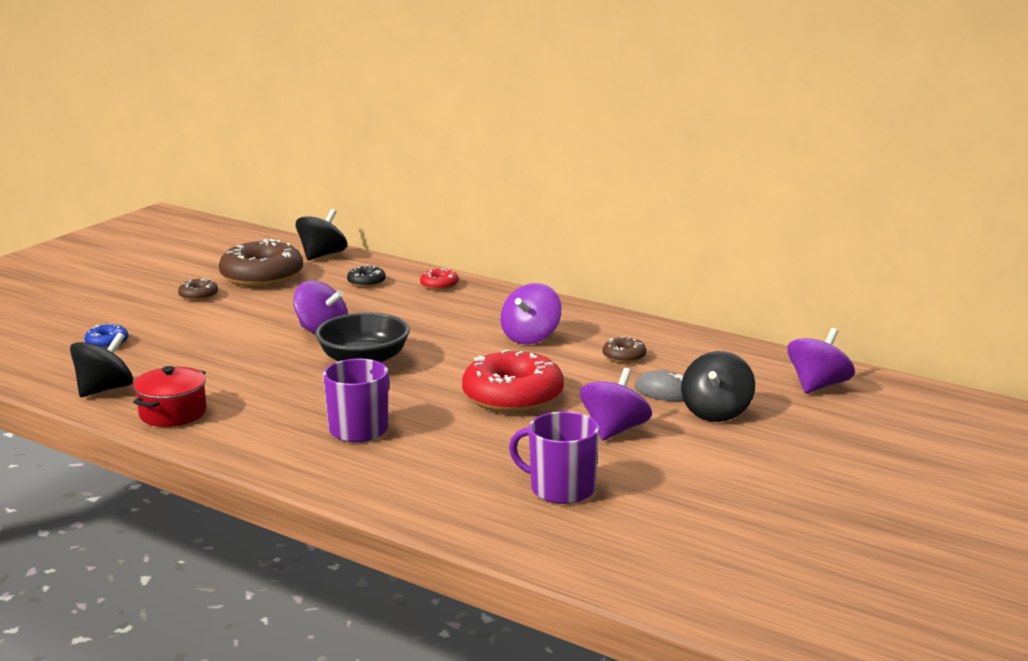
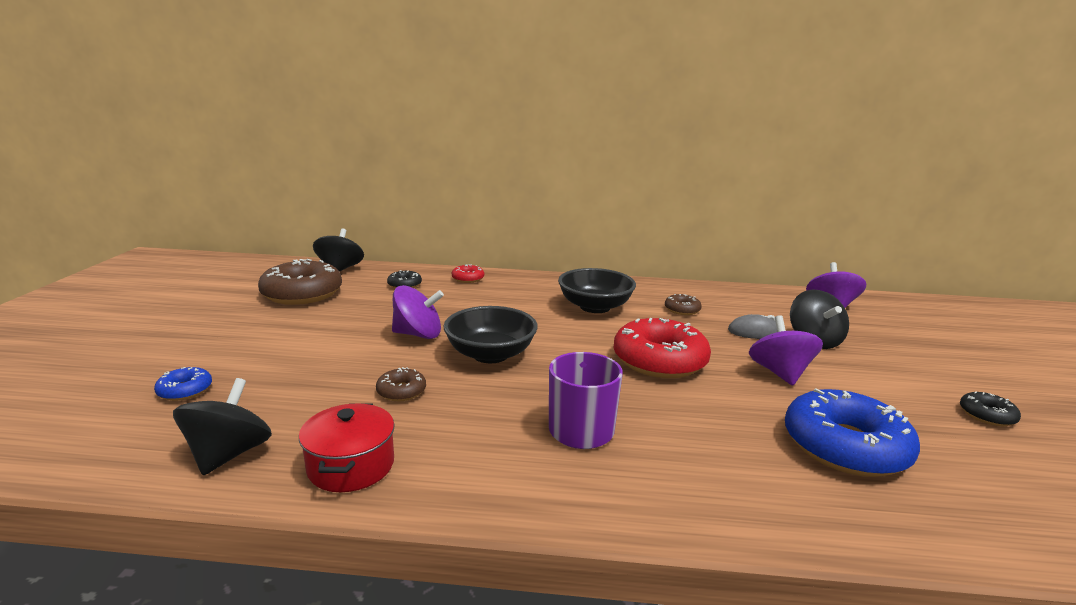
camera: 30 degrees left, 0 degrees up
(198, 295) = (253, 320): brown donut -> brown donut (401, 391)
(531, 337) = (595, 307): purple spinning top -> black bowl
(561, 489) = (845, 447): purple mug -> blue donut
(757, 504) = (987, 415): none -> black donut

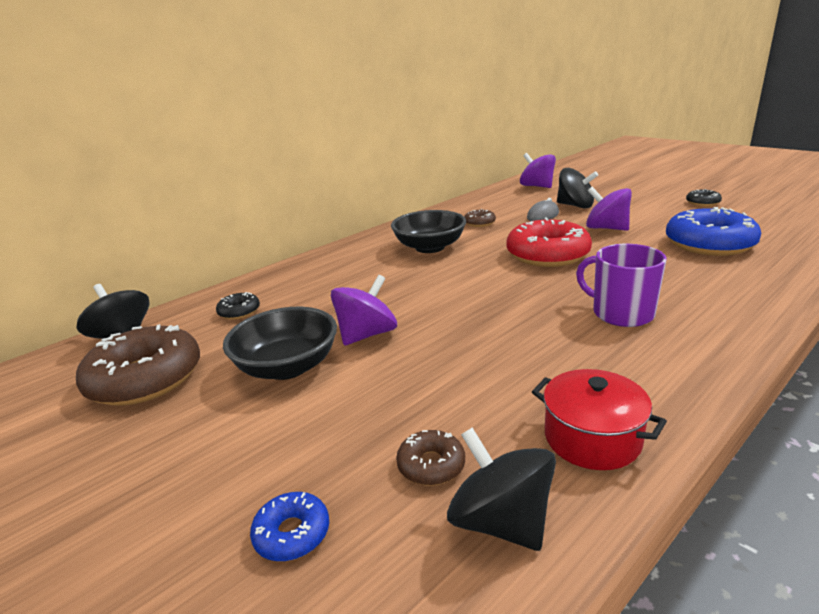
camera: 45 degrees left, 5 degrees up
(401, 391) = (474, 374): brown donut -> brown donut (431, 465)
(468, 278) = (283, 278): red donut -> none
(490, 354) = (456, 312): black bowl -> black bowl (287, 367)

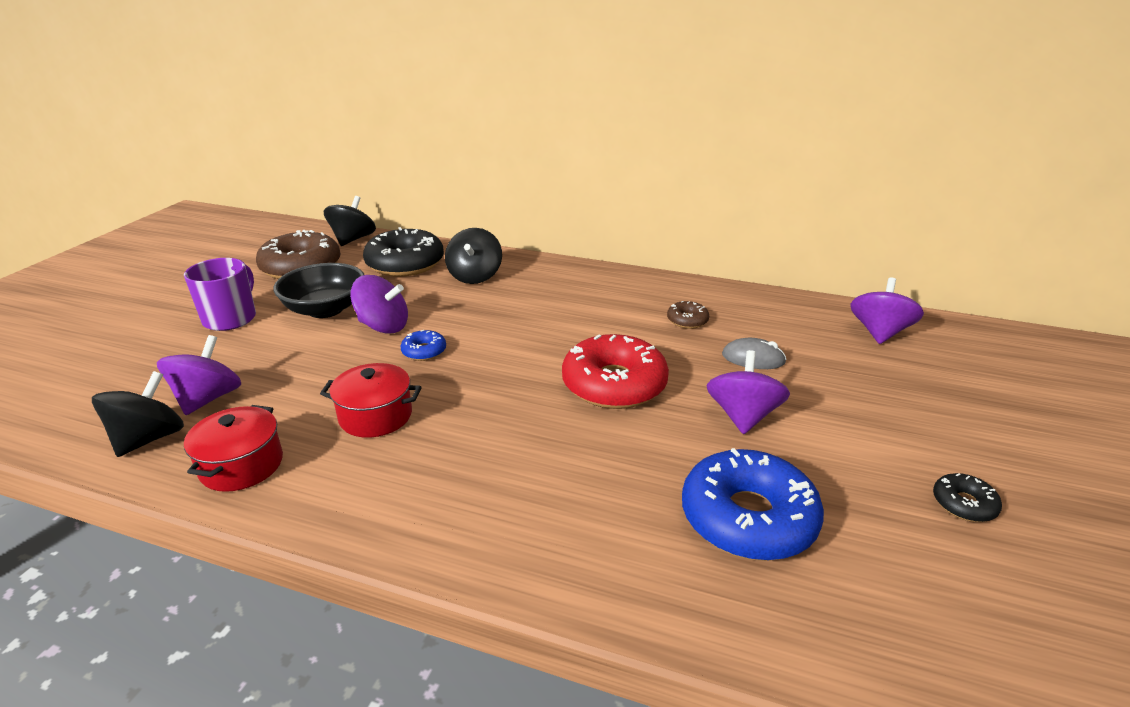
camera: 60 degrees right, 5 degrees up
(239, 312) = (405, 264): black donut -> black donut, size x2.19
(292, 534) = (146, 368): blue donut -> blue donut (424, 351)
(430, 247) = (589, 308): black bowl -> none
(431, 465) = (208, 399): brown donut -> purple spinning top
(537, 351) = (375, 416): none -> red pot
(575, 206) = (819, 377): black spinning top -> black spinning top (475, 276)
(621, 313) = (474, 457): purple mug -> purple mug (231, 318)

